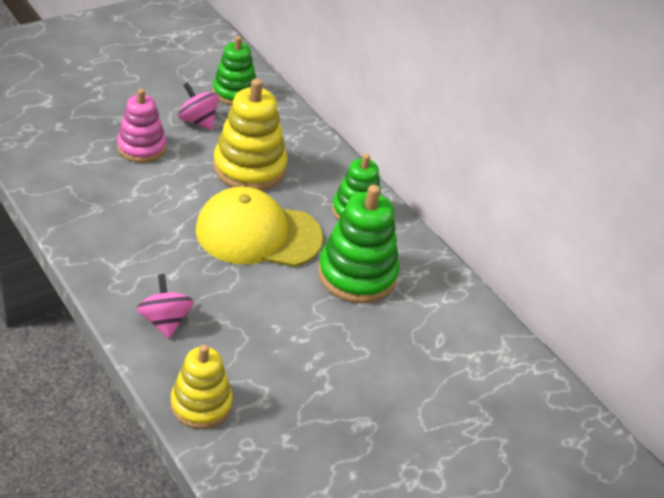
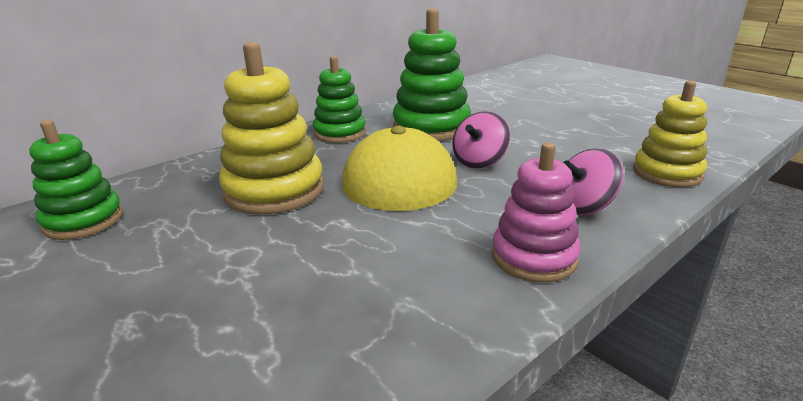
camera: 90 degrees left, 15 degrees down
(141, 147) = (226, 285): pink stacking toy -> pink stacking toy (534, 257)
(198, 121) = (156, 241): pink spinning top -> pink spinning top (479, 162)

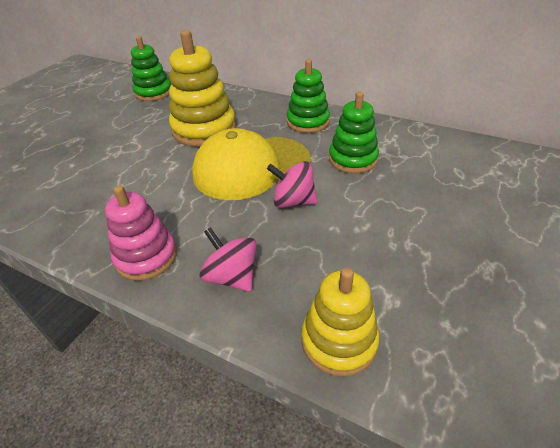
camera: 70 degrees right, 15 degrees up
(431, 127) = (353, 159): green stacking toy -> green stacking toy, size x0.67

